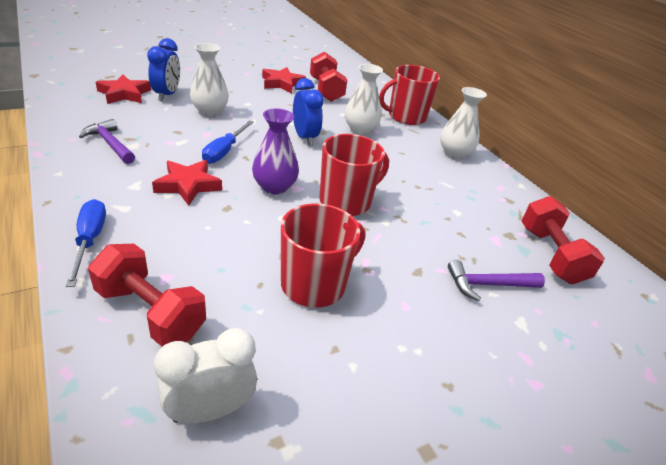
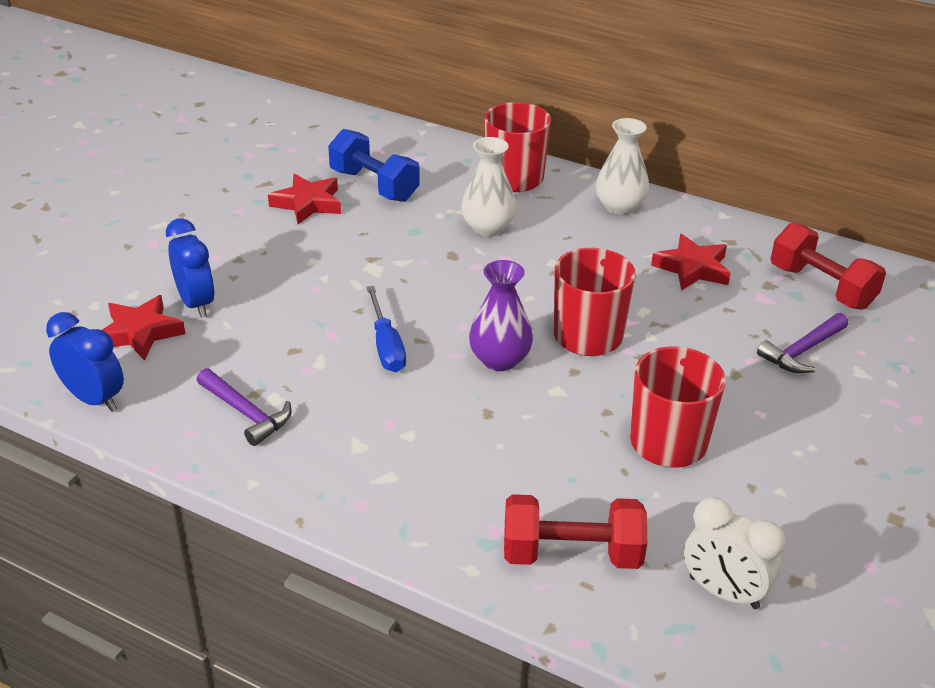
camera: 30 degrees left, 0 degrees up
(90, 240) = (413, 530): blue screwdriver -> none
(110, 144) = (246, 413): purple hammer -> purple hammer turned 150 degrees counterclockwise
(188, 185) = (412, 411): red star -> red star (692, 268)
(210, 111) = (286, 298): white vase -> none
(210, 410) = (723, 592): white clock -> white clock turned 90 degrees counterclockwise
(305, 138) = (445, 275): blue clock -> blue clock (94, 399)
(326, 90) = (374, 185): red dumbbell -> blue dumbbell

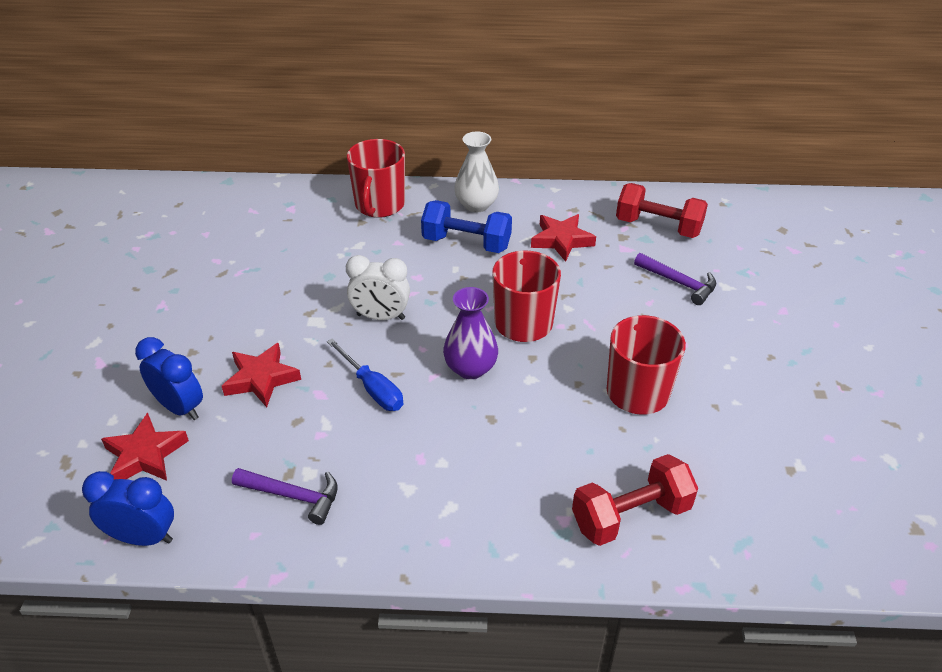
camera: 25 degrees left, 5 degrees up
(308, 204) = (221, 279): red star -> red star (261, 379)
(374, 185) = (268, 245): blue dumbbell -> blue dumbbell (466, 243)
(488, 228) = (386, 254): white vase -> none
(723, 592) = (752, 500): white clock -> white clock (381, 317)
(802, 351) = (679, 283): purple hammer -> purple hammer turned 75 degrees counterclockwise

